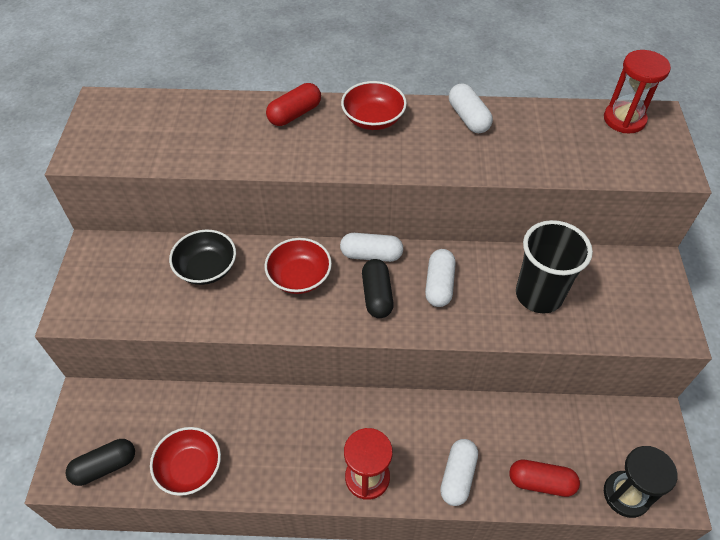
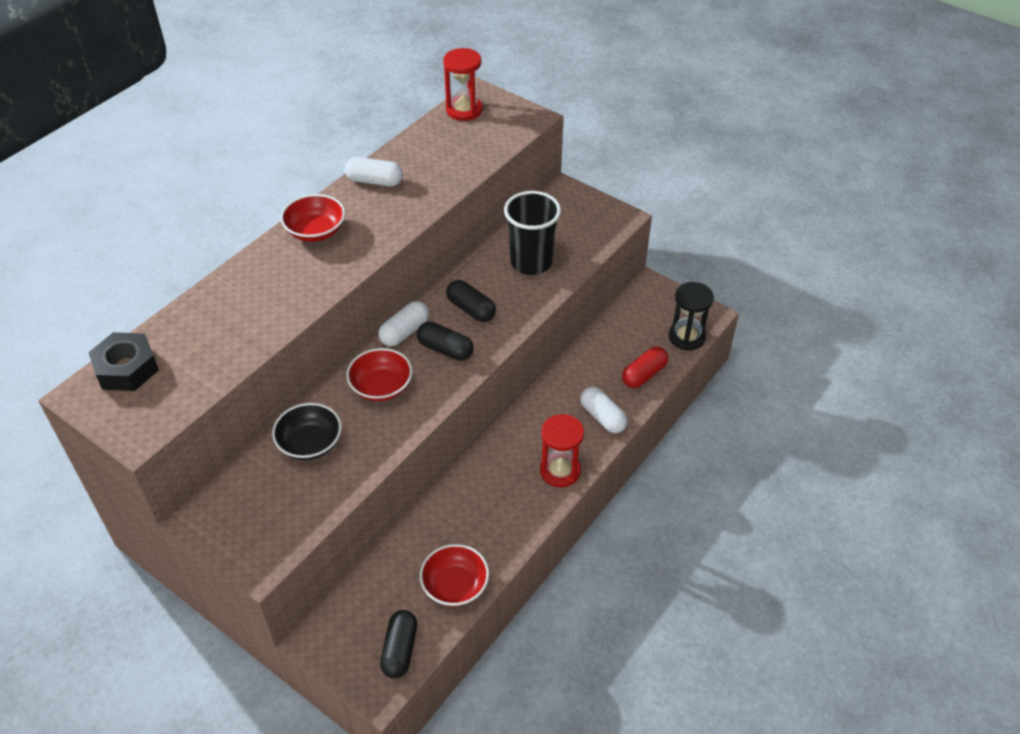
camera: 55 degrees left, 5 degrees down
(141, 109) = (126, 368): none -> black nut
(295, 114) = (255, 273): red capsule -> none
(439, 285) = (471, 309): white capsule -> black capsule

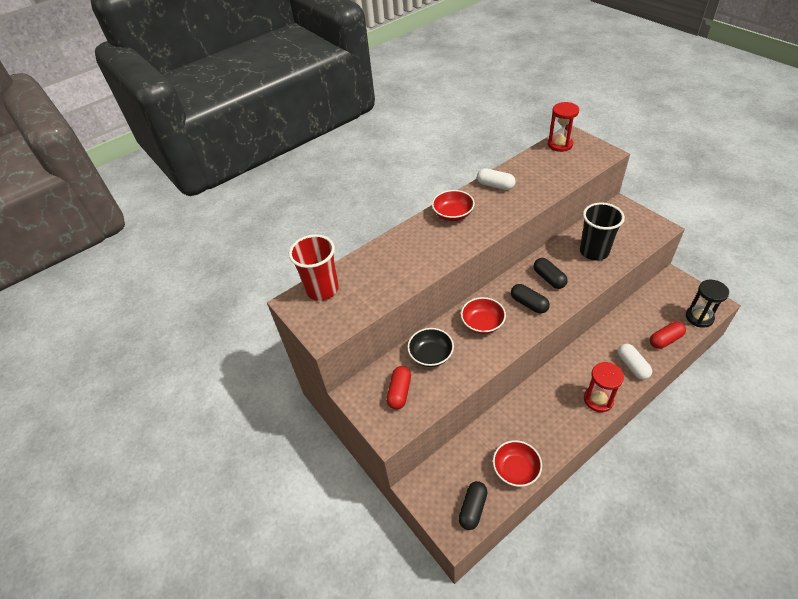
camera: 20 degrees right, 0 degrees up
(126, 368) = (322, 289): black nut -> red cup
(269, 503) = (399, 392): none -> red capsule
(404, 332) = (502, 288): white capsule -> none

